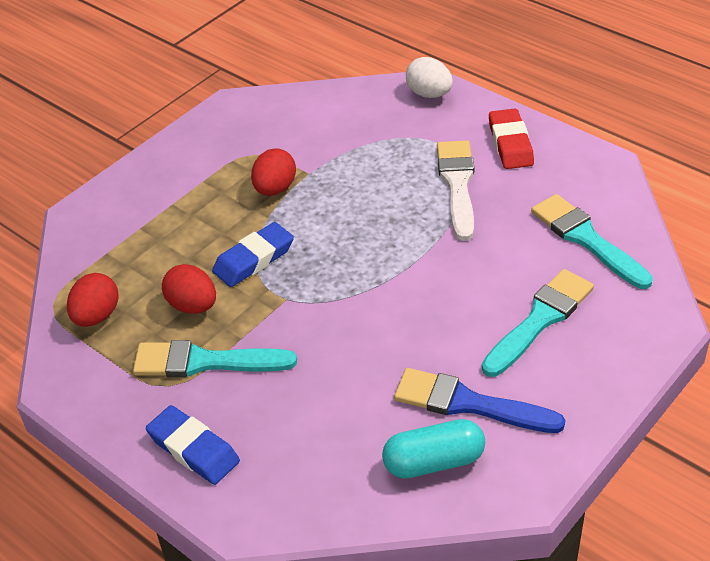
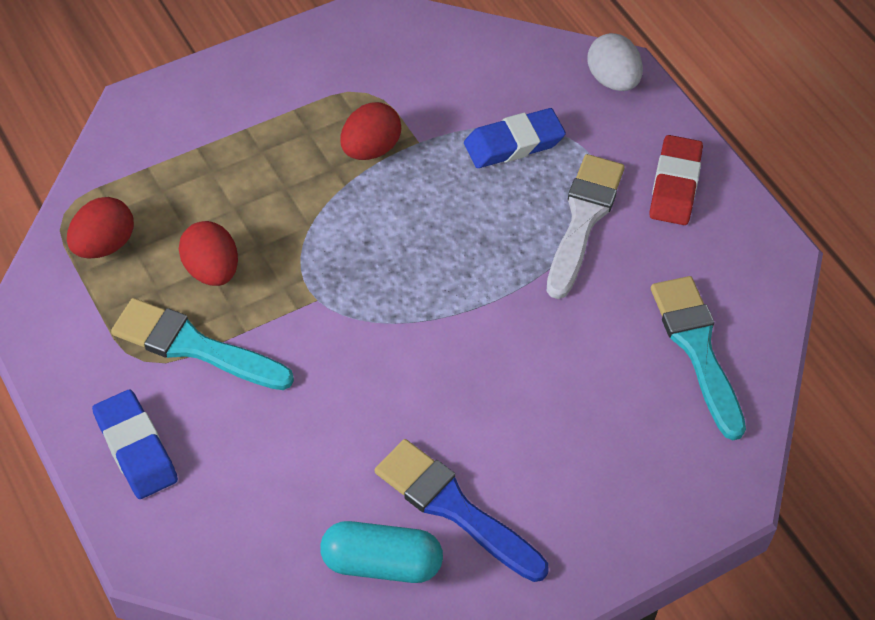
camera: 15 degrees right, 10 degrees up
(254, 259) = (304, 235): blue eraser -> blue eraser (513, 144)
(540, 320) = (588, 434): turquoise brush -> none

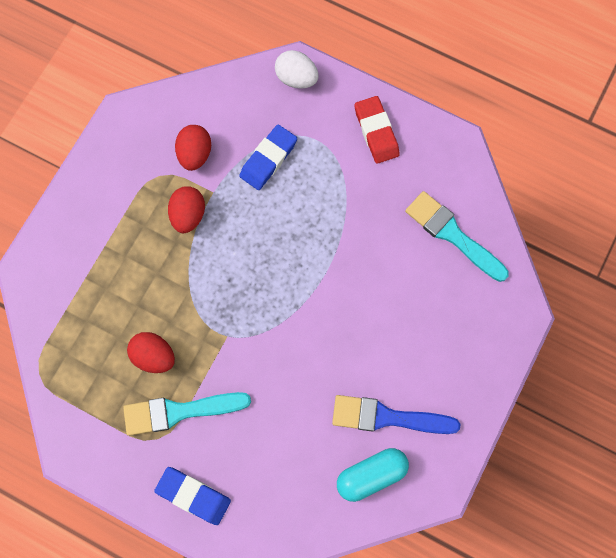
camera: 30 degrees left, 20 degrees up
(104, 245) = (79, 380): red egg -> red egg (195, 154)
(583, 219) = (340, 187): white brush -> none

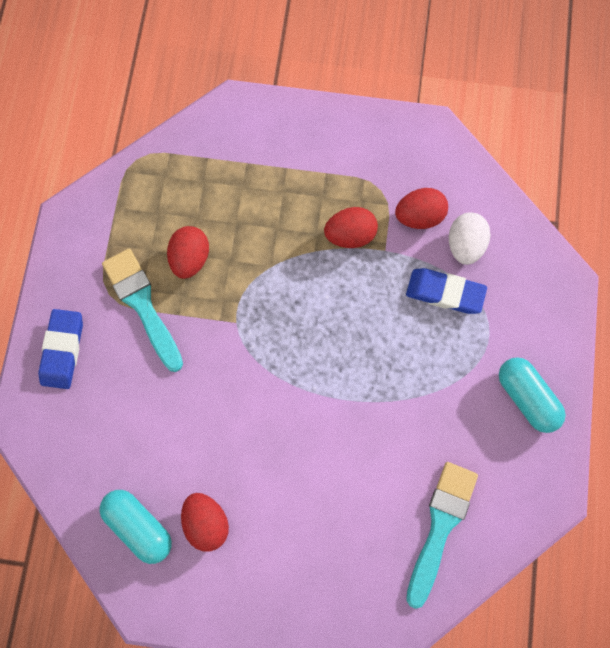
camera: 70 degrees right, 0 degrees up
(296, 78) = (551, 288): white egg -> white egg (465, 245)
(376, 132) = (526, 397): red eraser -> turquoise capsule
(387, 417) = (206, 522): blue brush -> red egg

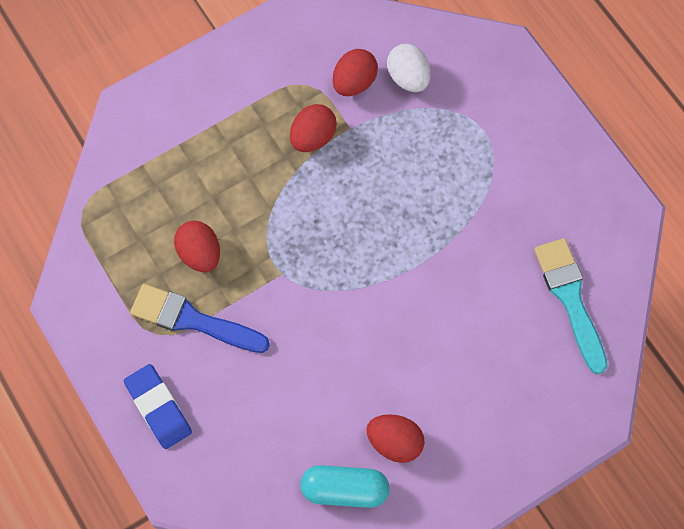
camera: 40 degrees left, 5 degrees down
(142, 304) = (193, 320): turquoise brush -> blue brush
(445, 293) = (424, 125): blue eraser -> none
(526, 397) = (551, 155): turquoise capsule -> none

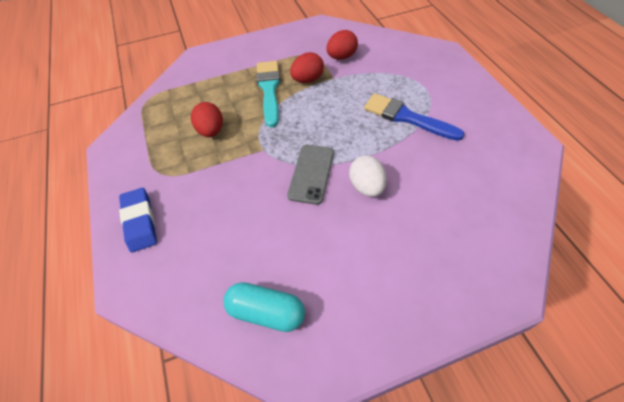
camera: 15 degrees right, 15 degrees down
(193, 320) = (190, 168): blue brush -> blue brush (406, 117)
(354, 303) = (311, 174): none -> grey phone
(394, 442) = (320, 279): red egg -> none
(408, 78) = (377, 58): white egg -> white egg (366, 186)
(570, 298) = (486, 194): turquoise brush -> turquoise brush (269, 89)

